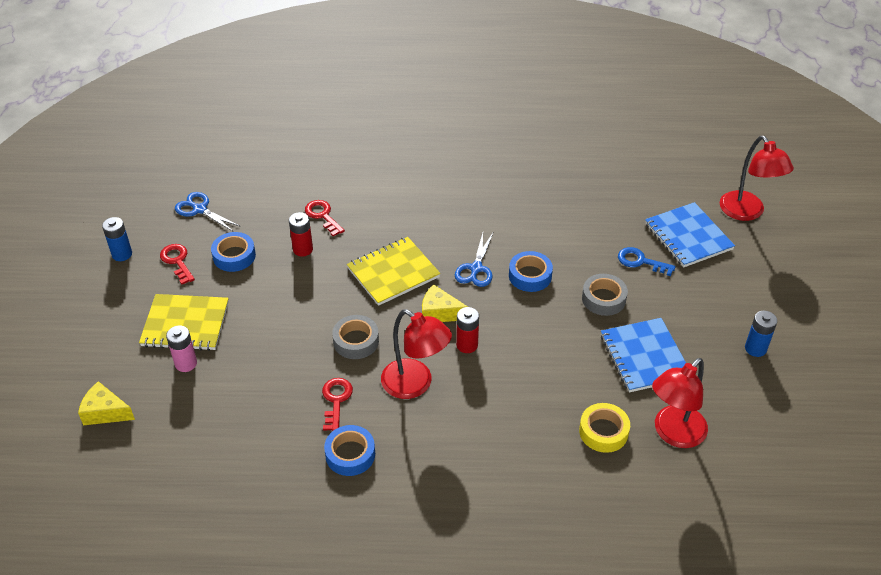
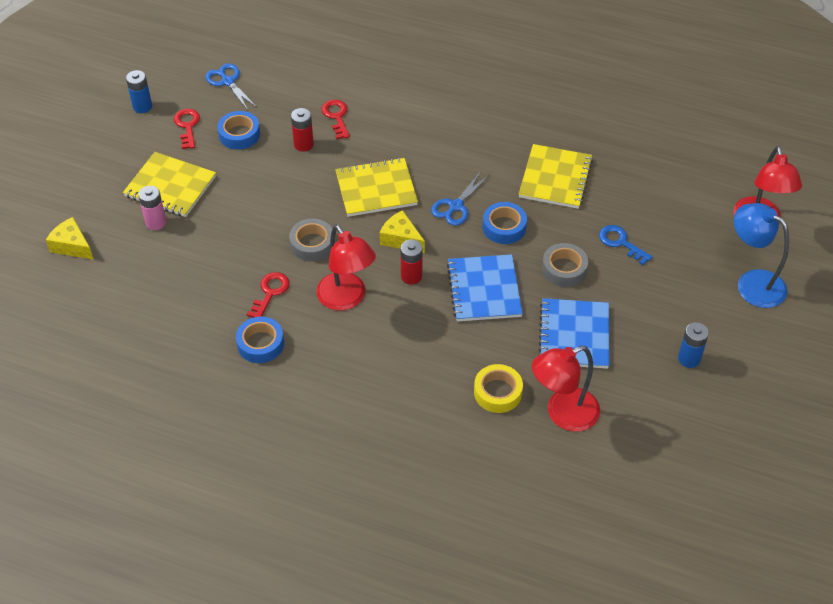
camera: 20 degrees right, 5 degrees up
(553, 220) = (555, 178): none -> yellow notebook
(688, 237) = (683, 231): blue notebook -> blue notebook (484, 290)
(771, 266) = (752, 283): none -> blue lamp

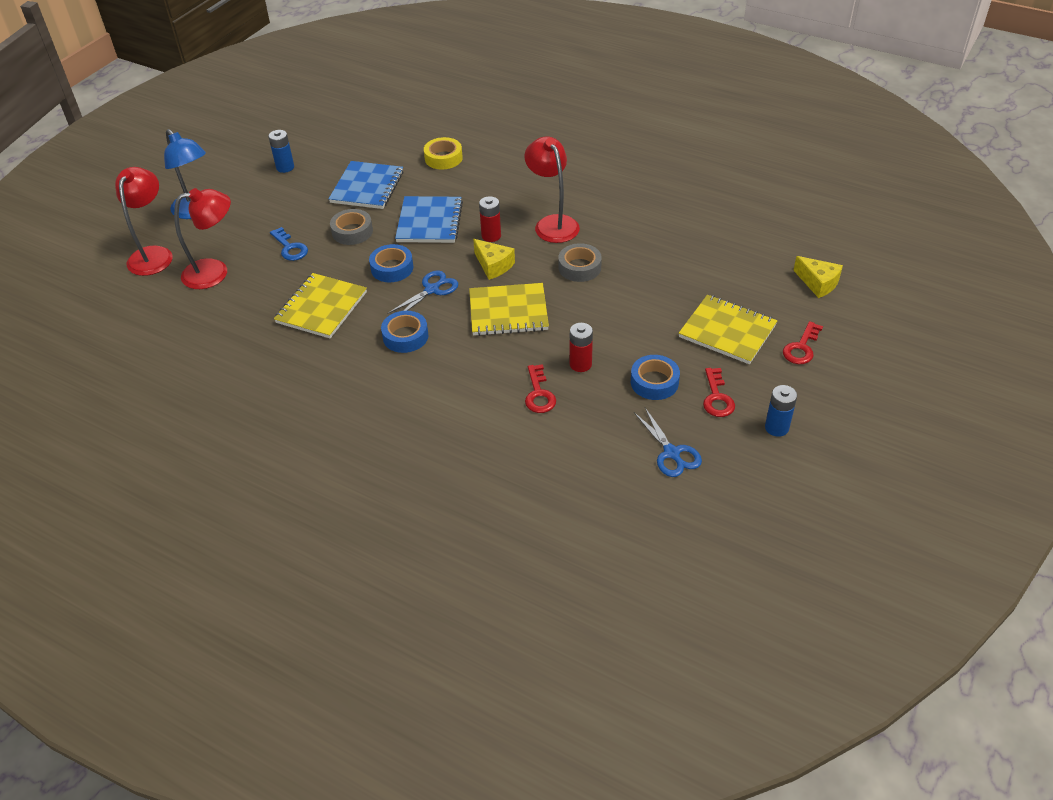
camera: 170 degrees left, 5 degrees down
(156, 222) = (737, 298): pink battery -> none
(260, 344) = (630, 198): blue tape -> blue tape (405, 336)
(270, 293) = (621, 232): red key -> red key (801, 347)
(563, 414) = (399, 144): red lamp -> red lamp (215, 272)

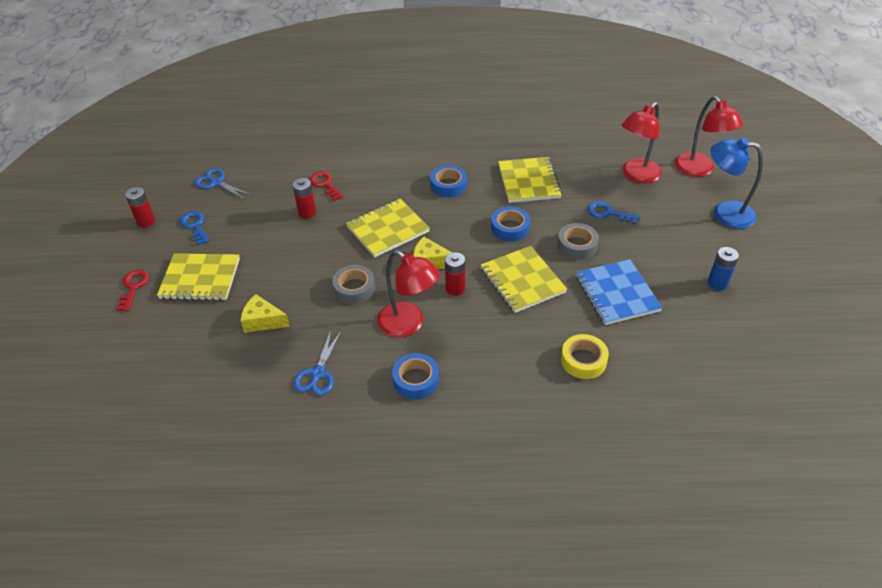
camera: 150 degrees right, 0 degrees up
(429, 222) = (522, 281): blue notebook -> yellow notebook
(432, 290) = (461, 223): blue scissors -> blue scissors (318, 373)
(654, 382) = (246, 220): blue tape -> blue tape (416, 380)
(717, 397) = (195, 226): red key -> blue key
(776, 428) = (146, 221): blue battery -> red battery
(818, 283) = (123, 357): yellow cheese -> yellow cheese (263, 321)

